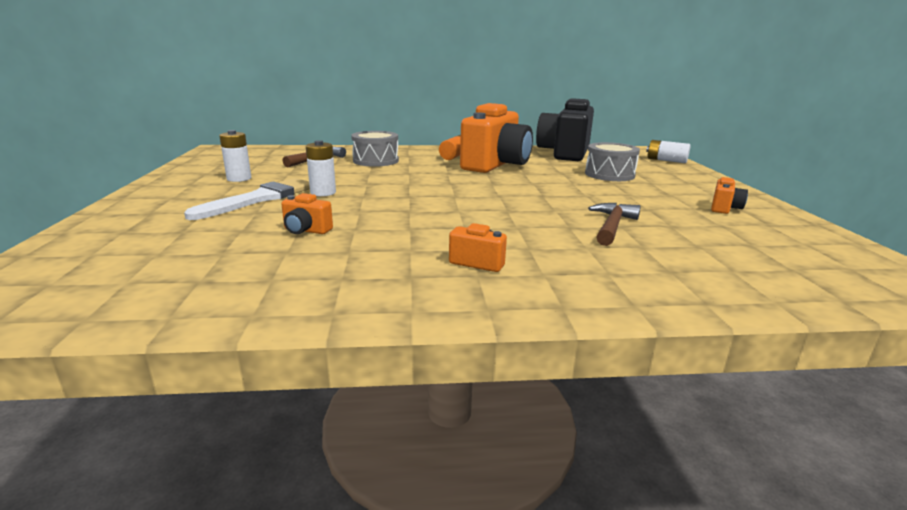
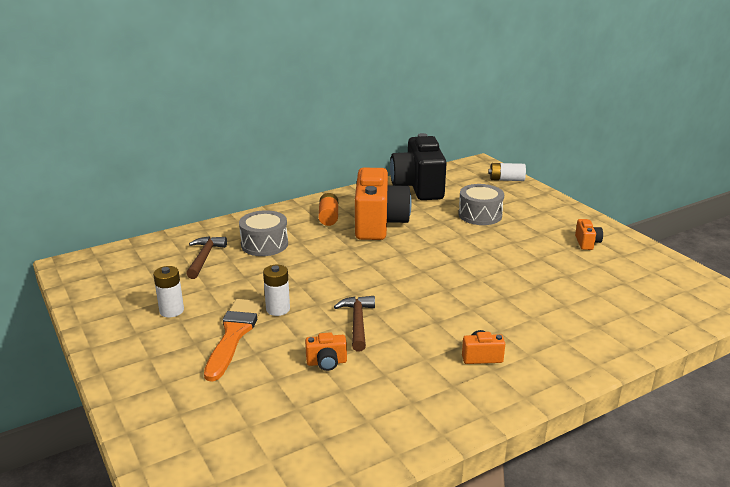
camera: 25 degrees left, 5 degrees up
(260, 199) = (234, 334): white brush -> orange brush
(612, 226) = (531, 288): brown hammer -> brown hammer (357, 322)

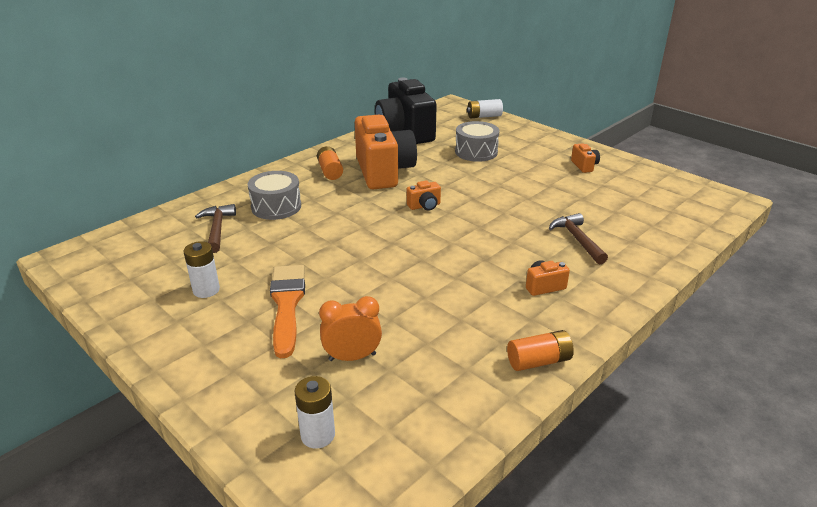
camera: 15 degrees left, 5 degrees up
(269, 391) = (352, 357): none -> orange clock
(278, 309) = (321, 271): white battery -> white battery (318, 435)
(326, 363) = (397, 317): orange camera -> orange camera (424, 206)
(357, 322) = (409, 272): brown hammer -> brown hammer (577, 239)
(440, 426) = (539, 361): none -> orange battery

